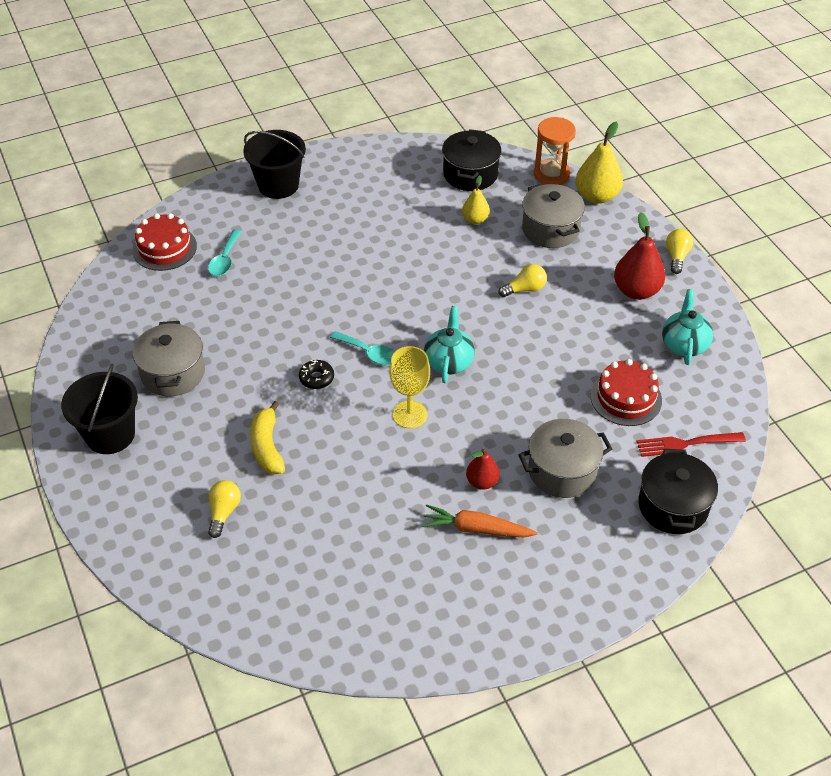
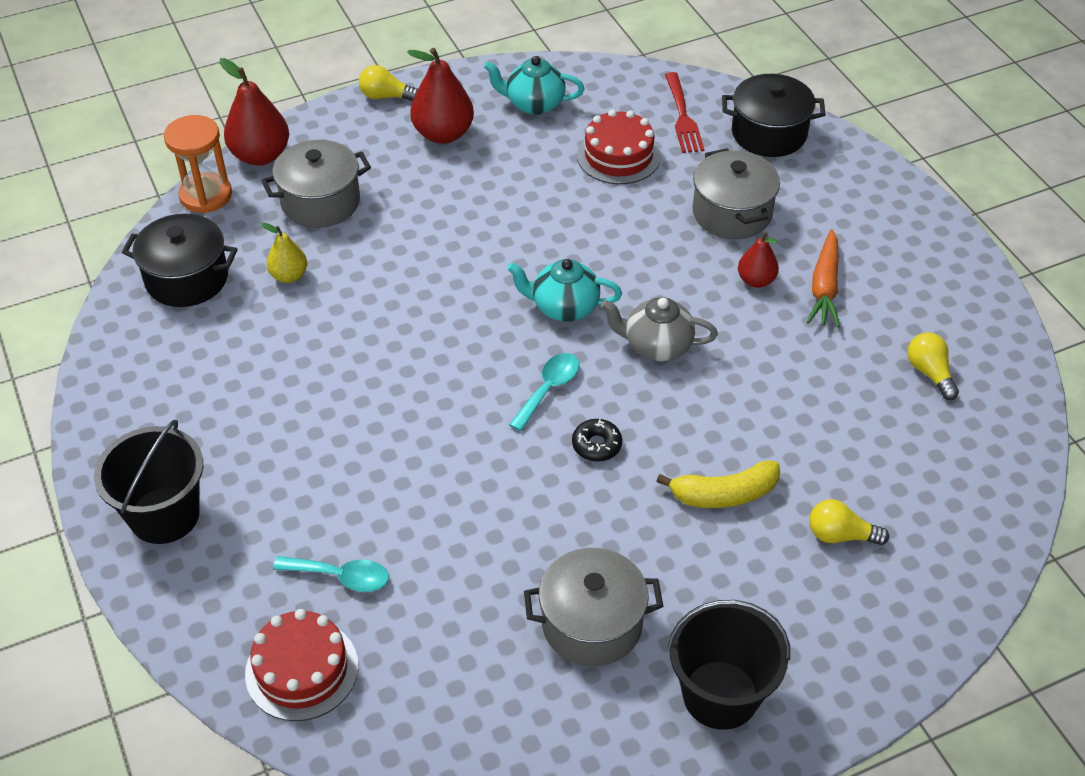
camera: 90 degrees left, 0 degrees up
(410, 414) = (656, 346): yellow goblet -> grey teapot
(525, 289) = (433, 231): yellow light bulb -> yellow light bulb (929, 373)
(596, 196) = (260, 155): yellow pear -> red pear

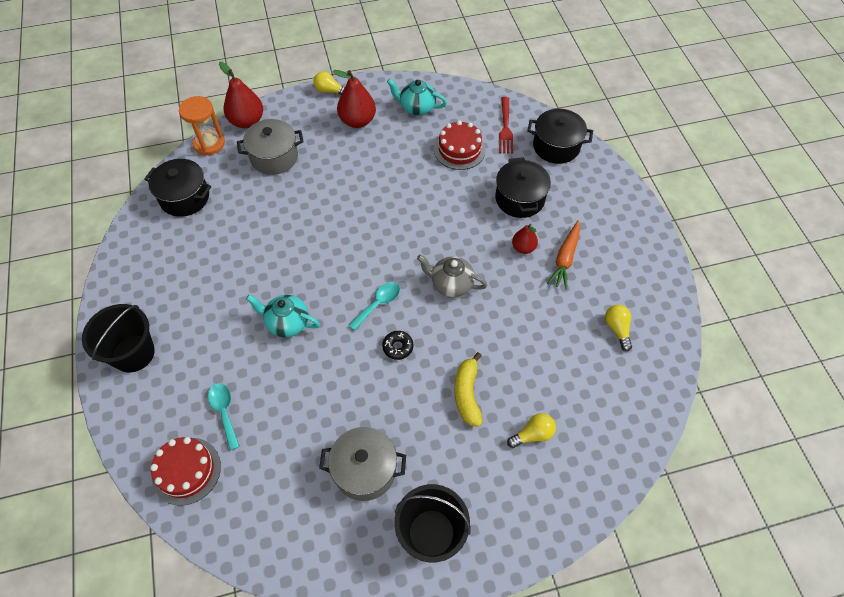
camera: 10 degrees right, 10 degrees up
(289, 275) = (244, 204): yellow pear -> none
(341, 577) = (224, 412): turquoise spoon -> turquoise spoon turned 135 degrees counterclockwise
(564, 307) = (401, 249): turquoise teapot -> turquoise teapot (287, 323)
(723, 494) = (467, 394): yellow banana -> yellow banana turned 90 degrees clockwise
(732, 213) = (519, 199): grey pot -> black pot
(840, 535) = (533, 434): yellow light bulb -> yellow light bulb turned 135 degrees clockwise

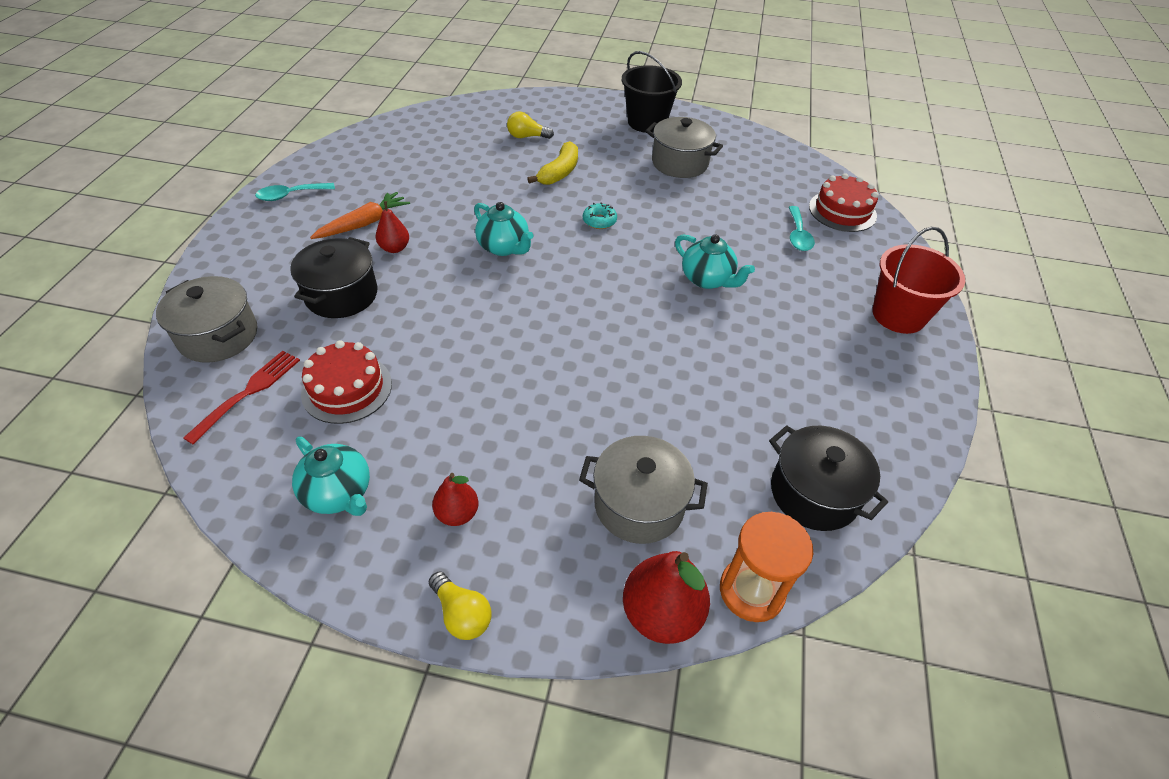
camera: 155 degrees left, 10 degrees down
(133, 353) = (898, 315): black bucket -> red bucket
(357, 121) = (457, 513): red pear -> red pear, size x0.59
(378, 304) = (596, 259): turquoise spoon -> turquoise spoon (290, 195)
(398, 347) = (599, 221): black donut -> turquoise donut
(451, 284) = (504, 247): grey teapot -> turquoise teapot
(556, 146) = (218, 336): black pot -> grey pot
(617, 329) = (384, 163): yellow light bulb -> none

